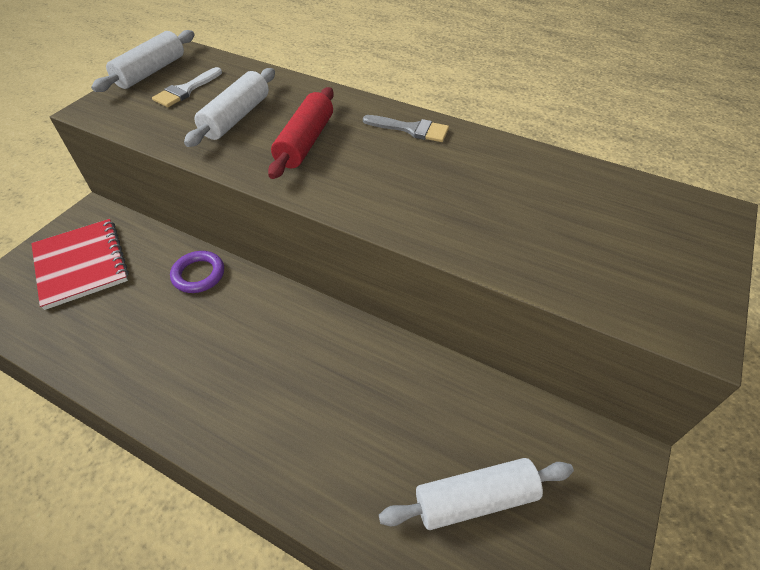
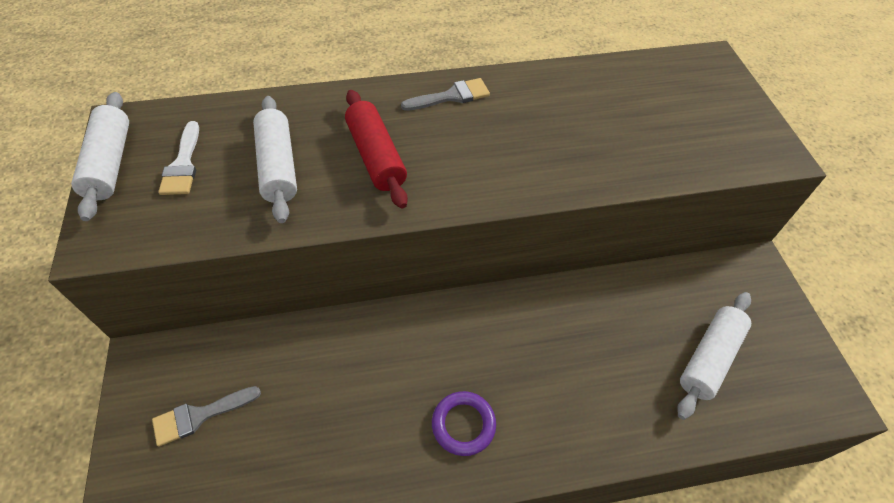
camera: 40 degrees left, 5 degrees up
(81, 264) = (199, 416): red notebook -> grey brush
(198, 274) = (336, 343): purple ring -> purple ring (463, 424)

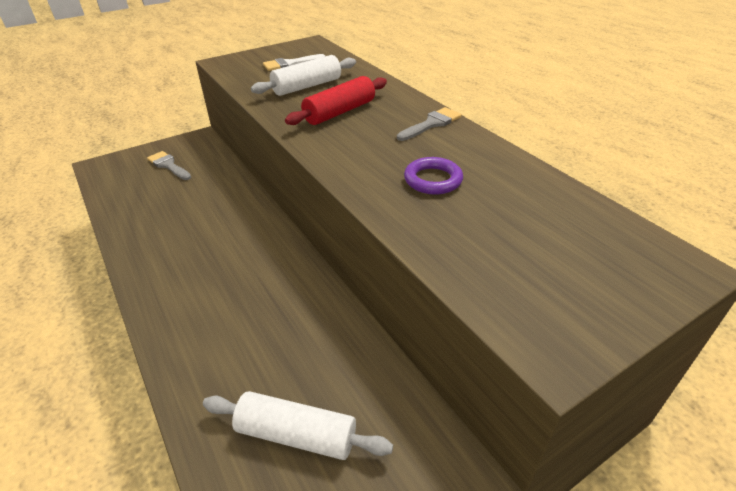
camera: 70 degrees right, 15 degrees down
(110, 163) = (279, 49): white rolling pin -> none
(451, 96) = (431, 124): grey brush -> grey brush turned 90 degrees counterclockwise
(463, 424) = (181, 269): purple ring -> purple ring (433, 180)

